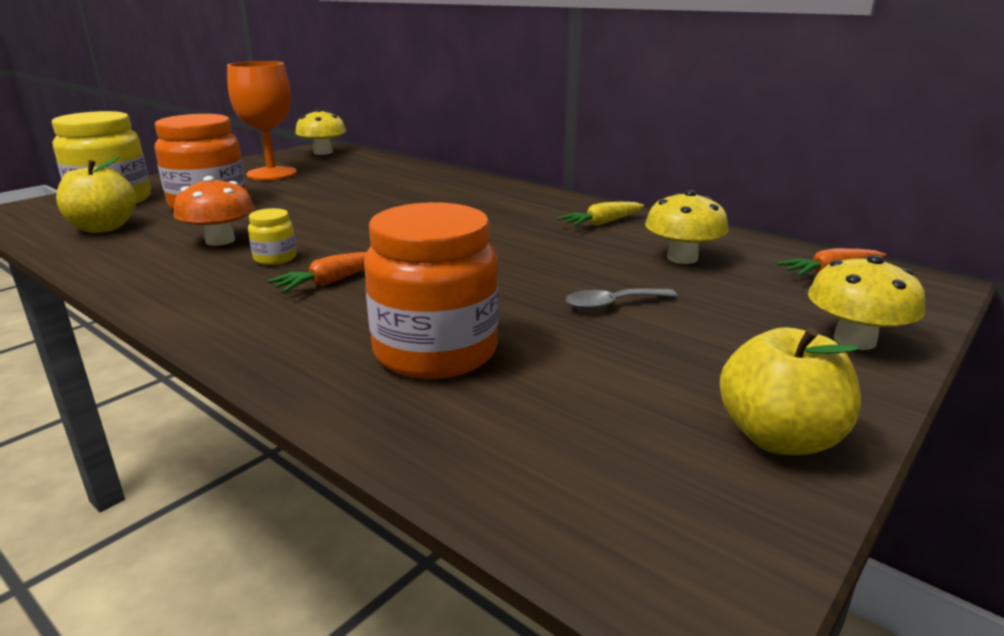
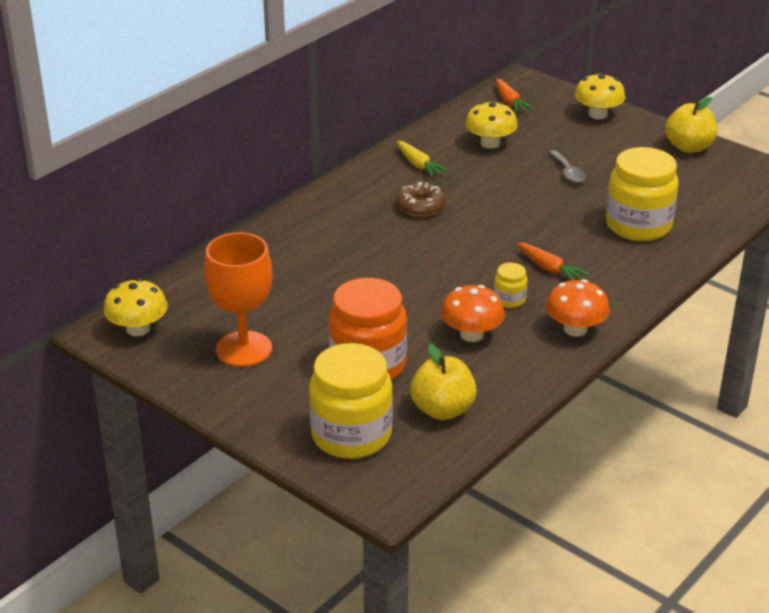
camera: 90 degrees left, 10 degrees up
(178, 290) = (575, 329): none -> orange mushroom
(435, 352) = (638, 225): orange jar -> yellow jar
(501, 223) = (420, 206): none -> brown donut

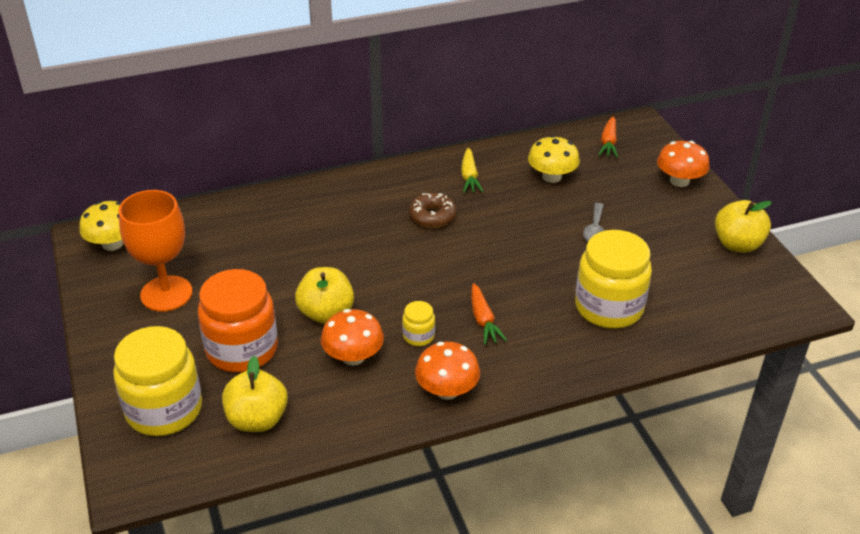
camera: 30 degrees right, 5 degrees up
(411, 311) = (326, 313): none -> yellow apple
(598, 114) = (679, 181): yellow mushroom -> orange mushroom

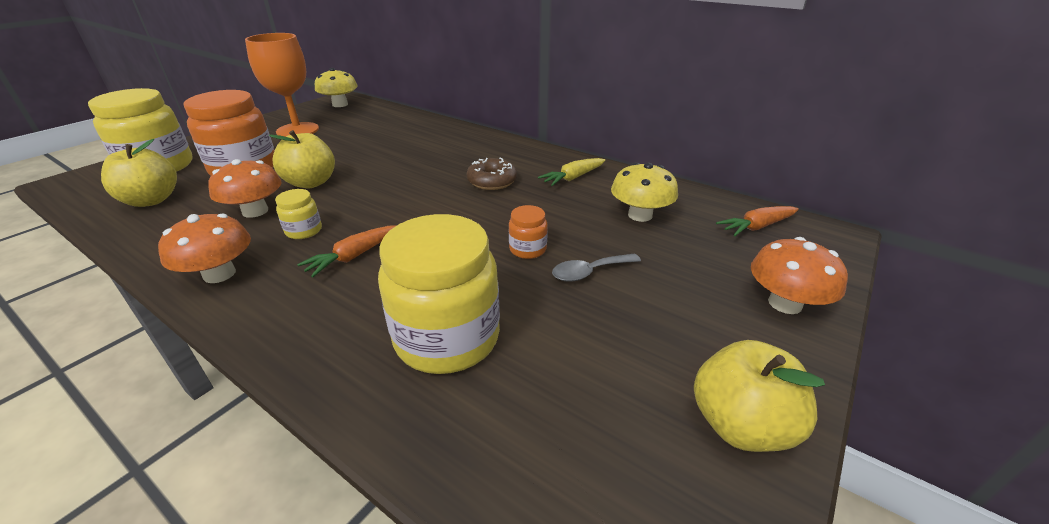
camera: 55 degrees right, 5 degrees down
(547, 241) = (527, 249): none -> orange jar

